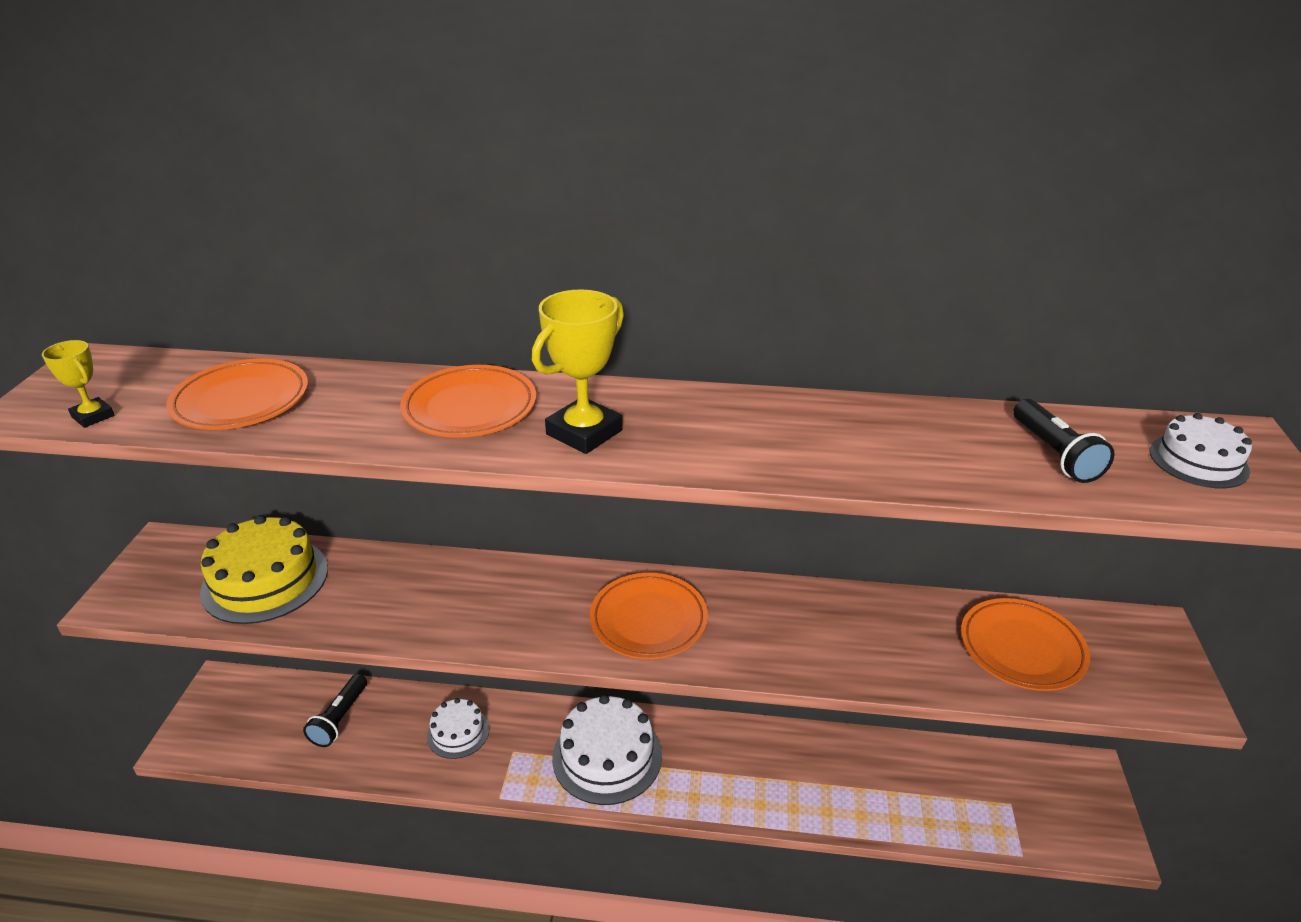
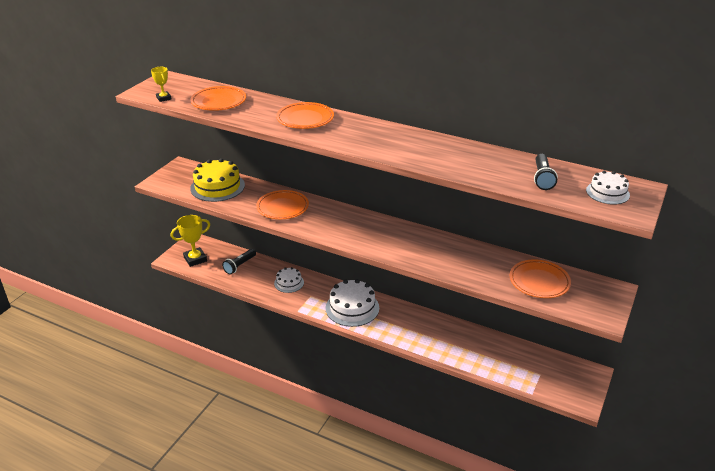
camera: 20 degrees right, 0 degrees up
(584, 432) = (345, 135): yellow trophy -> yellow trophy (195, 259)
(648, 620) = (371, 234): orange plate -> orange plate (282, 207)

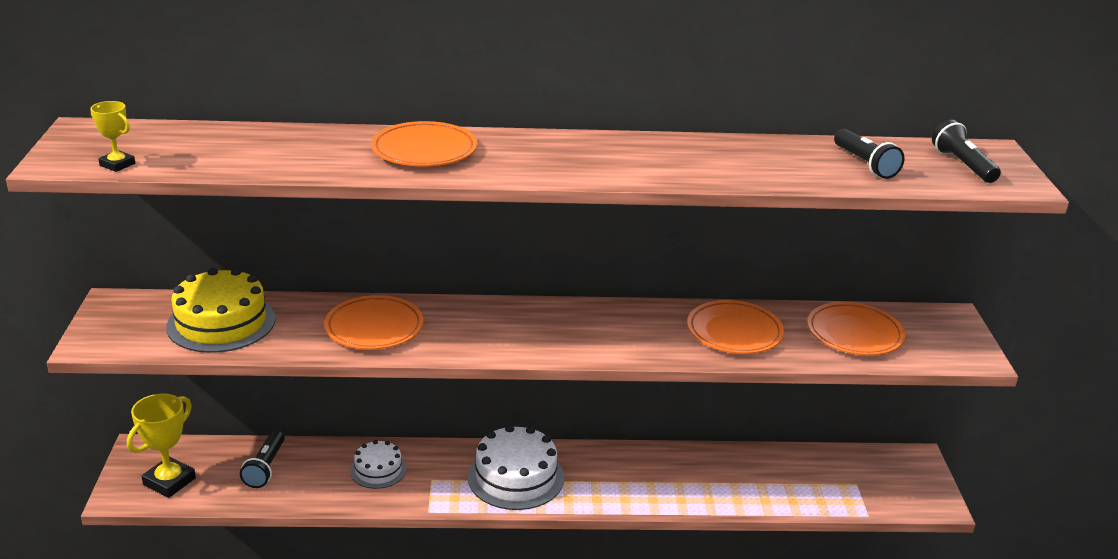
camera: 30 degrees left, 5 degrees down
(219, 102) = (235, 151): orange plate -> orange plate (734, 332)
(607, 192) = (963, 165): white cake -> black flashlight

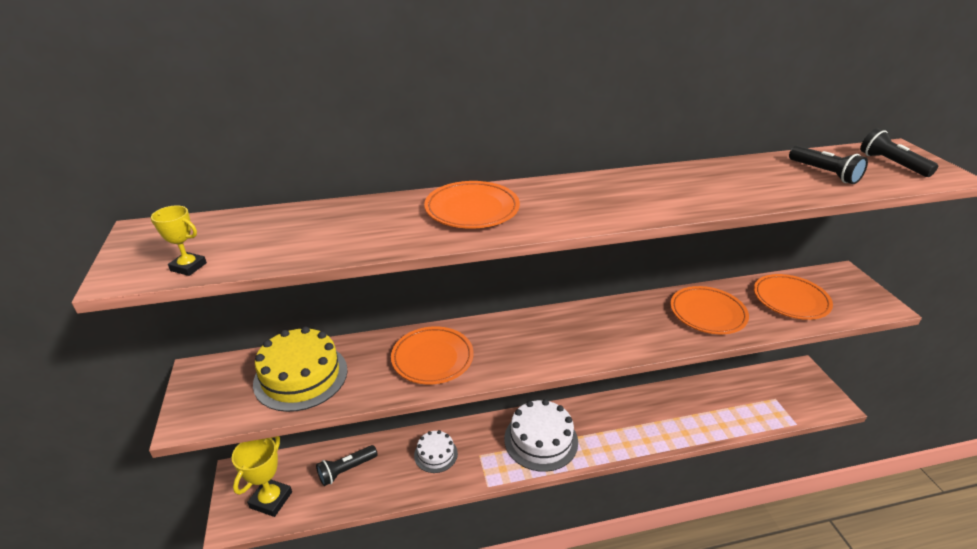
camera: 10 degrees left, 5 degrees up
(265, 468) = (346, 470): black flashlight -> black flashlight turned 60 degrees clockwise

